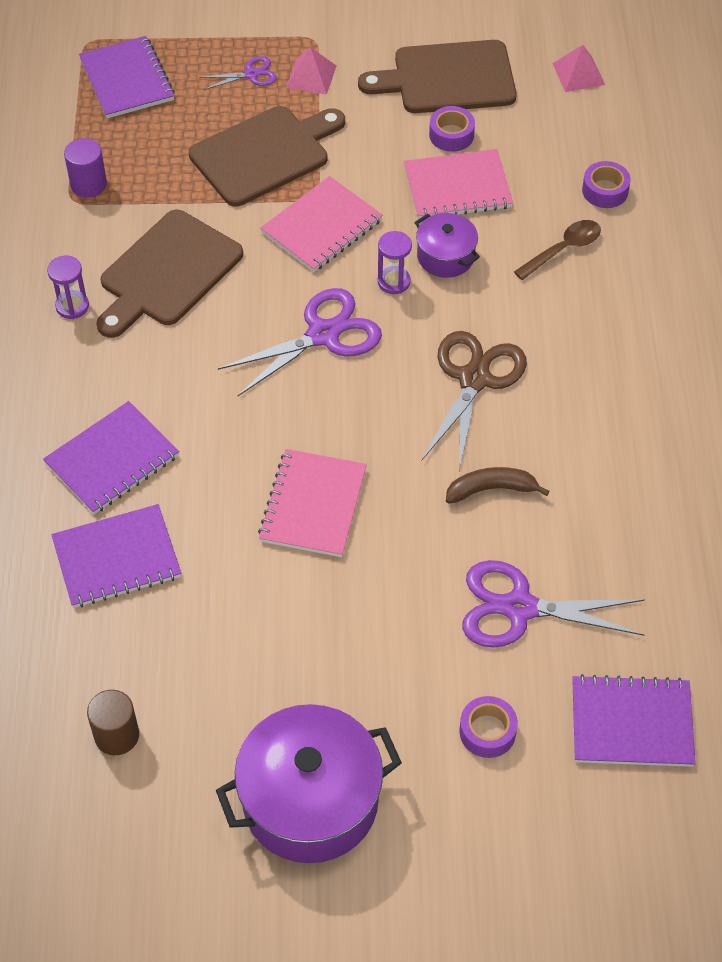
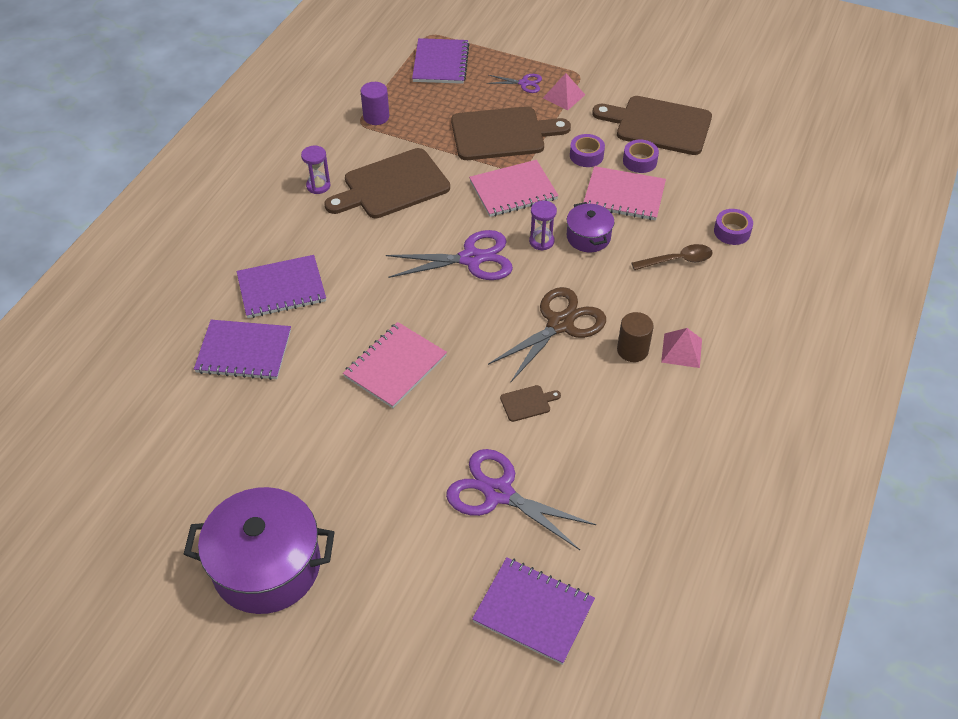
camera: 25 degrees right, 5 degrees down
(117, 735) = (169, 466): brown cylinder -> brown cylinder (632, 350)
(487, 731) = (422, 571): purple tape -> purple tape (586, 155)
(491, 489) = (527, 403): brown banana -> brown cutting board
(578, 74) = (756, 150): pink pyramid -> pink pyramid (681, 350)

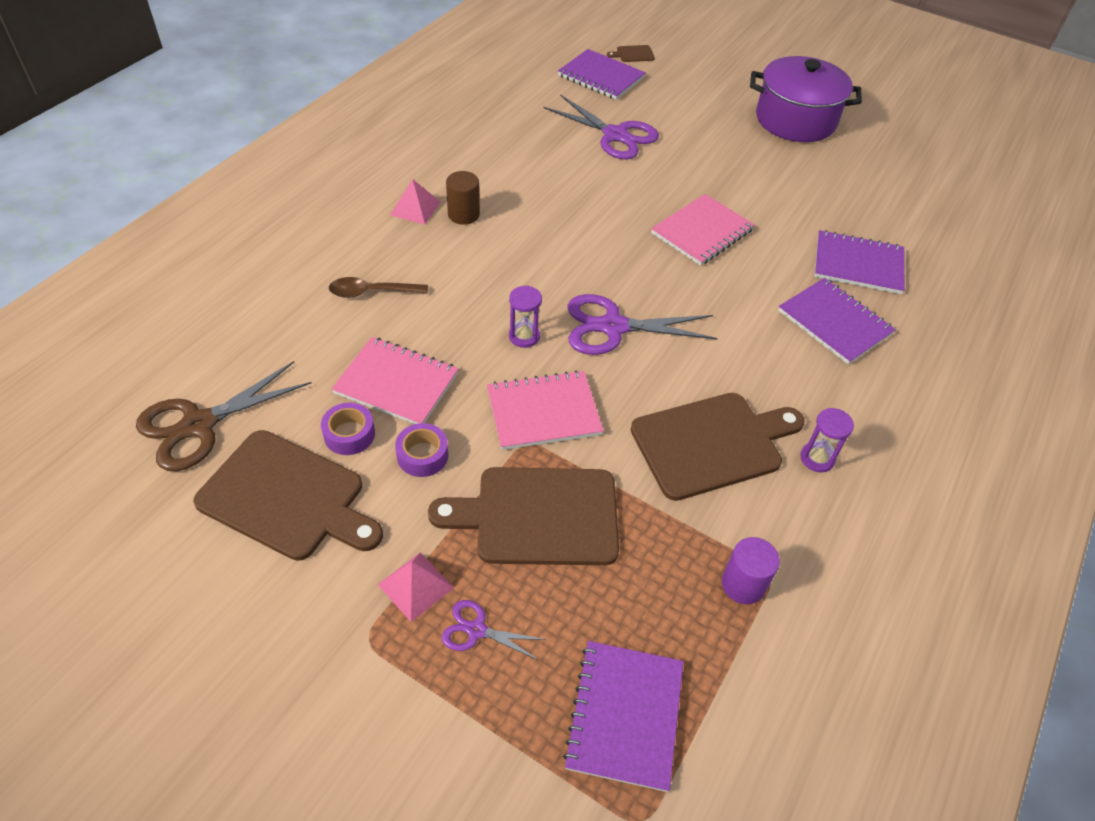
camera: 175 degrees left, 0 degrees up
(281, 288) = (834, 322): purple notebook -> purple notebook turned 60 degrees clockwise
(527, 403) = (578, 188): brown cutting board -> brown cutting board (633, 54)
(560, 324) = (529, 246): brown scissors -> brown scissors (199, 425)
(588, 237) = (465, 333): purple pot -> none
(732, 231) = (286, 316): purple tape -> none

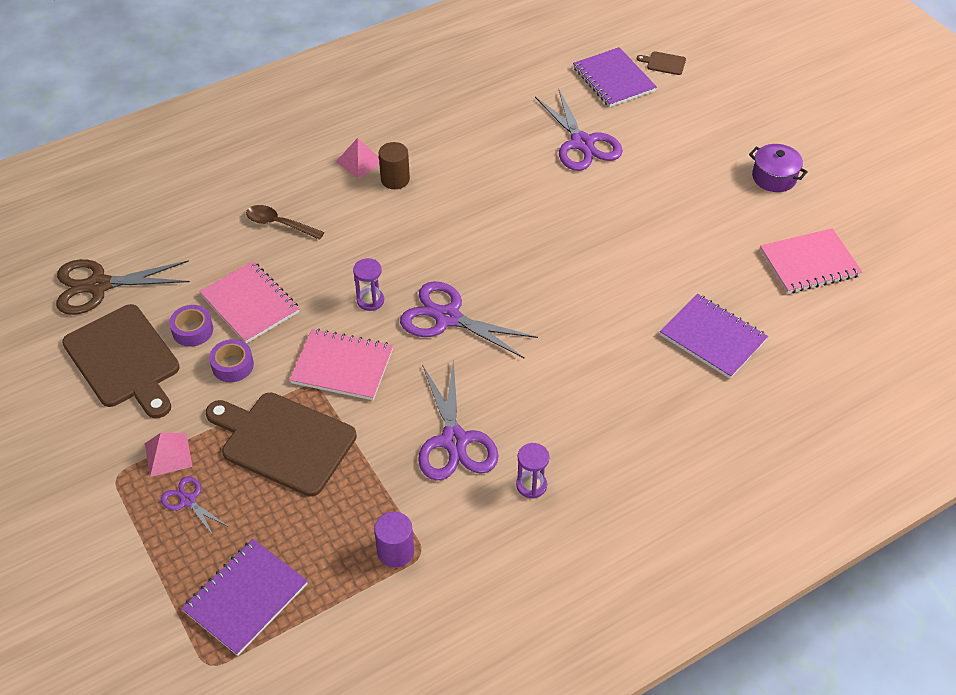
camera: 30 degrees right, 0 degrees up
(702, 232) = (590, 260): pink notebook -> pink notebook (809, 263)
(712, 444) = (454, 441): brown cutting board -> purple scissors
(795, 120) = (774, 177): purple pot -> purple pot, size x0.52
(834, 322) = (644, 381): purple notebook -> none

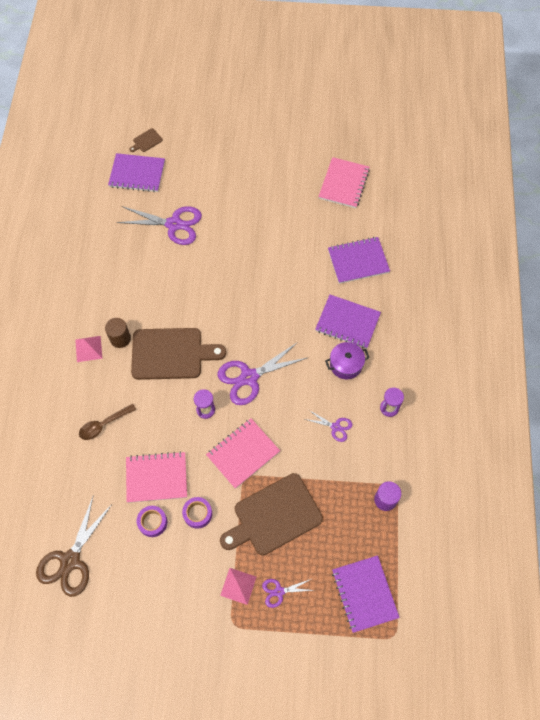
camera: 55 degrees left, 15 degrees up
(124, 360) = (145, 575): brown cutting board -> brown cutting board (171, 354)
(454, 441) = (335, 427): purple scissors -> purple scissors, size x0.51
(613, 374) = (347, 322): none -> purple notebook
(774, 177) = (275, 155): purple pot -> purple pot (346, 365)

